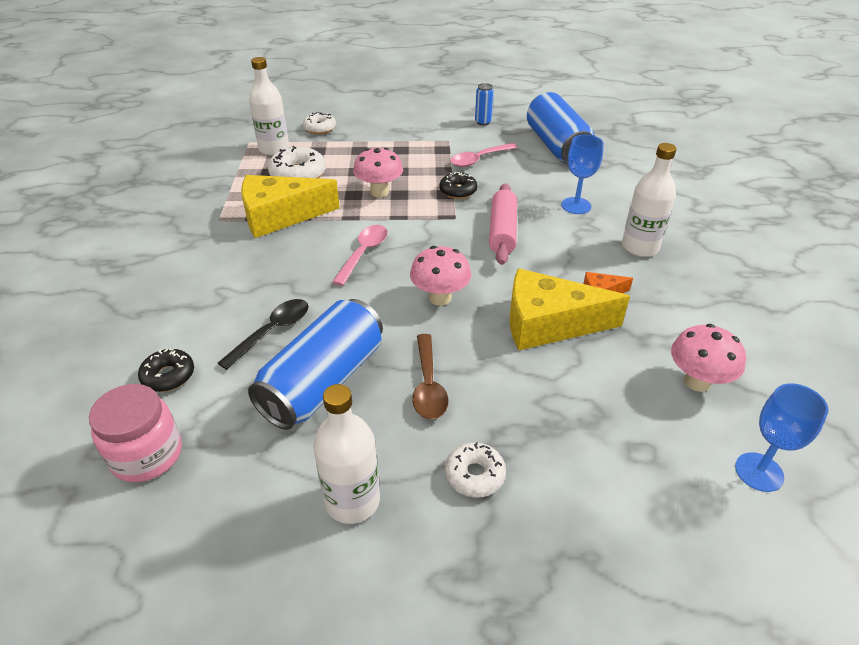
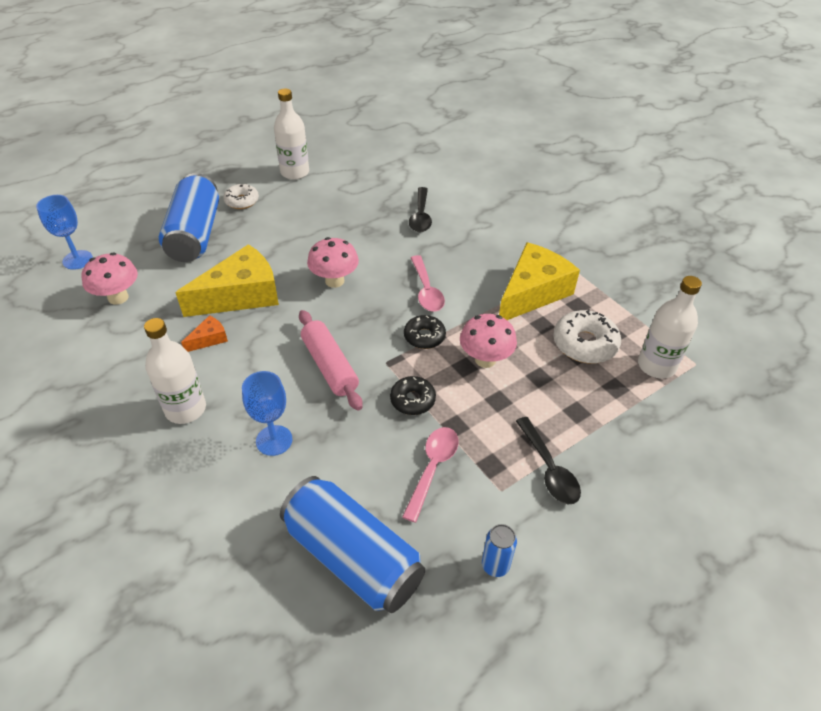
camera: 145 degrees right, 5 degrees up
(147, 455) = (407, 151): pink jar -> none
(168, 376) = (445, 177): black donut -> black donut (424, 337)
(320, 128) = (666, 427): white donut -> none
(323, 381) = (359, 206): blue can -> blue can (195, 234)
(411, 138) = (549, 468): none -> black spoon
(428, 385) = (297, 227): brown spoon -> none

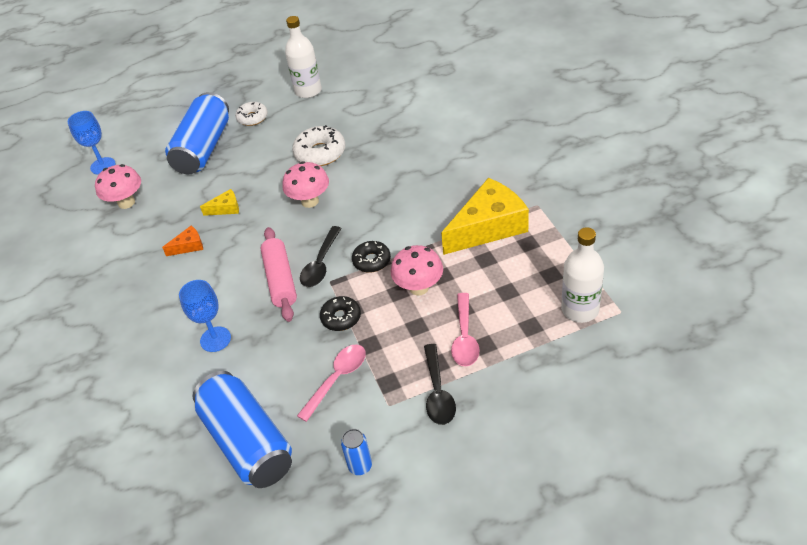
camera: 20 degrees right, 0 degrees up
(185, 409) = (154, 305): white bottle -> none
(241, 295) = (226, 208): yellow cheese -> yellow cheese, size x0.44
(420, 216) = (410, 142): black spoon -> black spoon (321, 264)
(426, 290) = (389, 217): pink spoon -> pink spoon (465, 337)
(584, 344) = (518, 282): white donut -> white donut (320, 153)

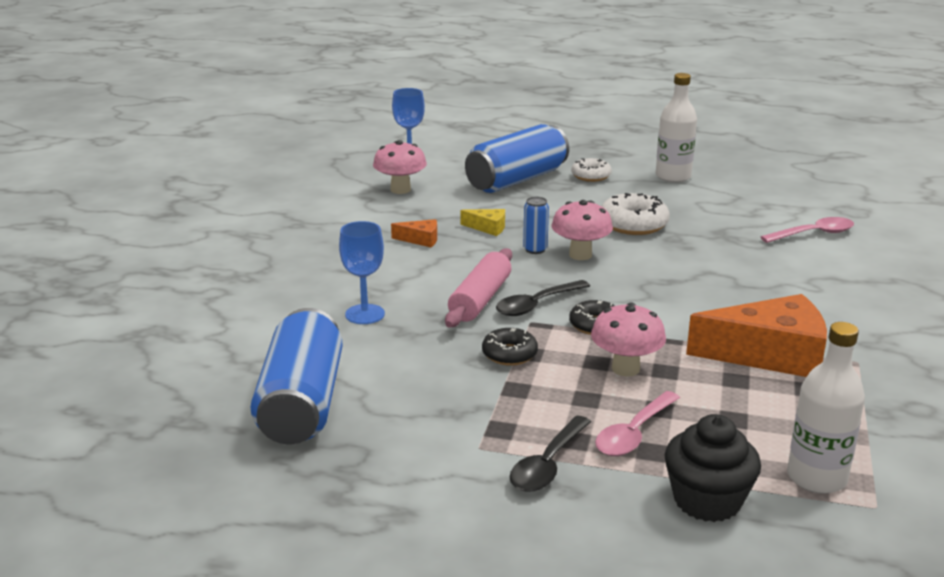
camera: 30 degrees right, 20 degrees down
(337, 379) = (448, 399): pink spoon -> pink spoon (813, 234)
(360, 466) = (389, 481): blue can -> blue can (535, 250)
(488, 227) = (770, 355): yellow cheese -> orange cheese
(540, 362) = (707, 500): none -> black cupcake

